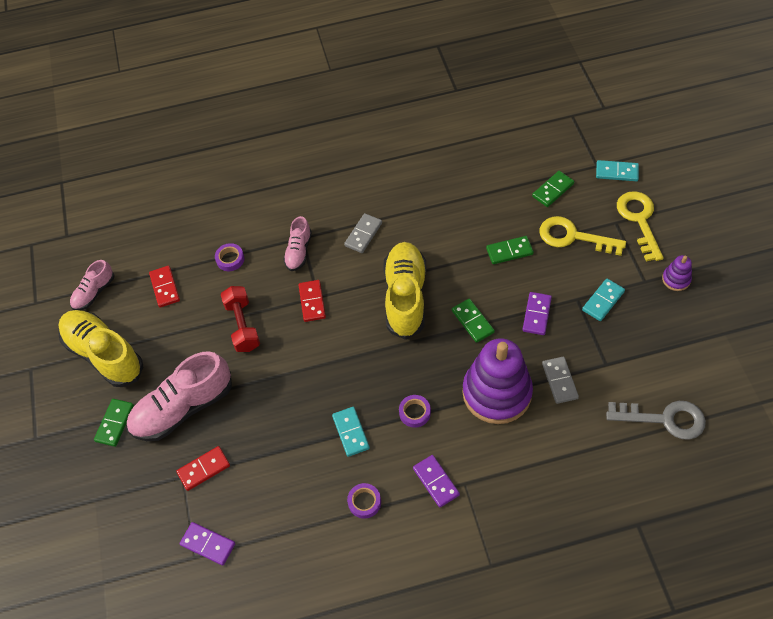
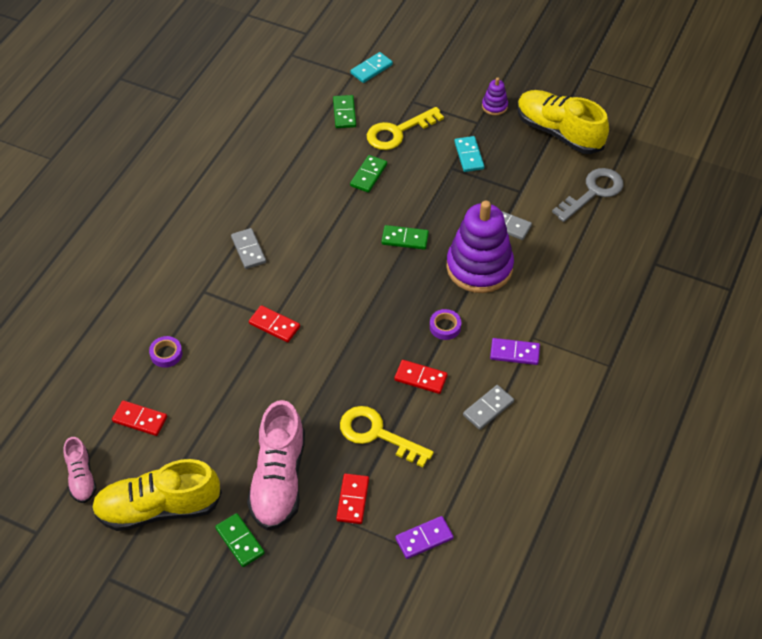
camera: 55 degrees left, 5 degrees down
(242, 325) = (244, 387): red dumbbell -> none
(298, 251) = (214, 302): pink shoe -> none
(350, 432) = (420, 378): turquoise domino -> red domino
(364, 502) = (488, 408): purple tape -> grey domino
(405, 297) = (338, 263): yellow shoe -> yellow shoe (559, 132)
(537, 314) = (440, 199): purple domino -> none
(639, 220) = (426, 88): yellow key -> yellow key (377, 434)

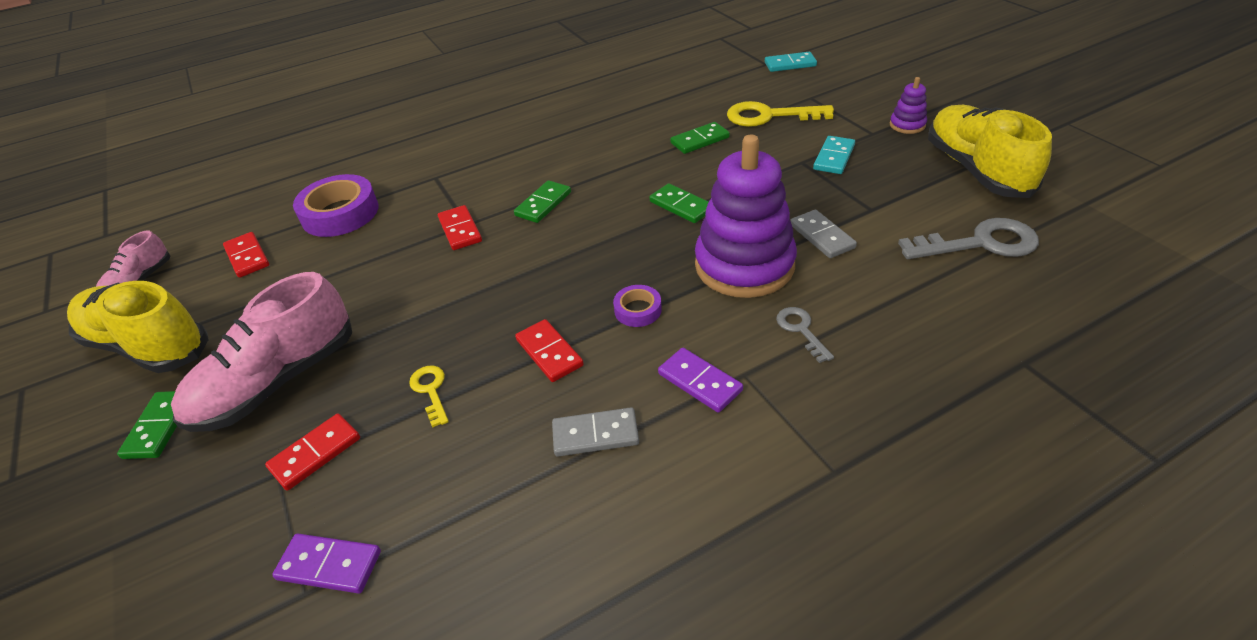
camera: 40 degrees right, 10 degrees down
(166, 354) = (340, 213): purple tape -> purple tape, size x1.97
(248, 250) = (513, 160): grey domino -> none
(344, 113) = (726, 88): green domino -> green domino (543, 204)
(377, 434) = (431, 391): yellow key -> yellow key, size x0.53
(541, 296) = (801, 330): none -> grey key

